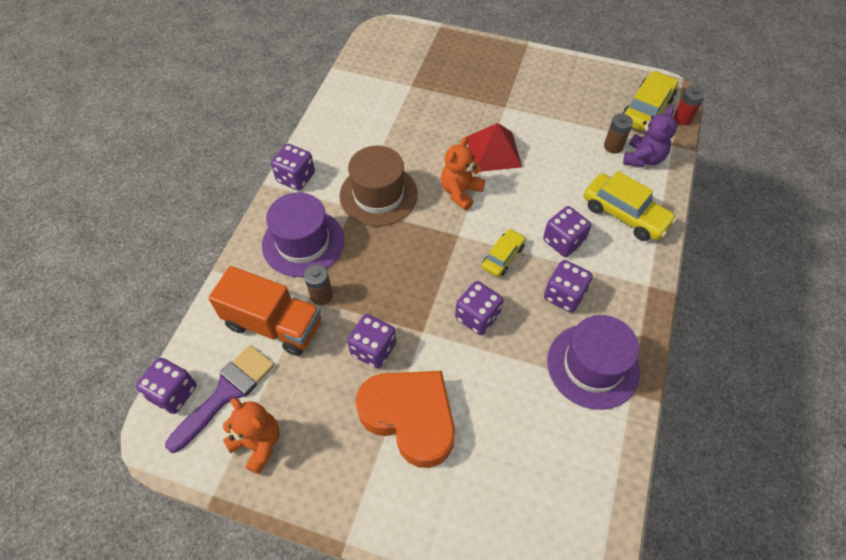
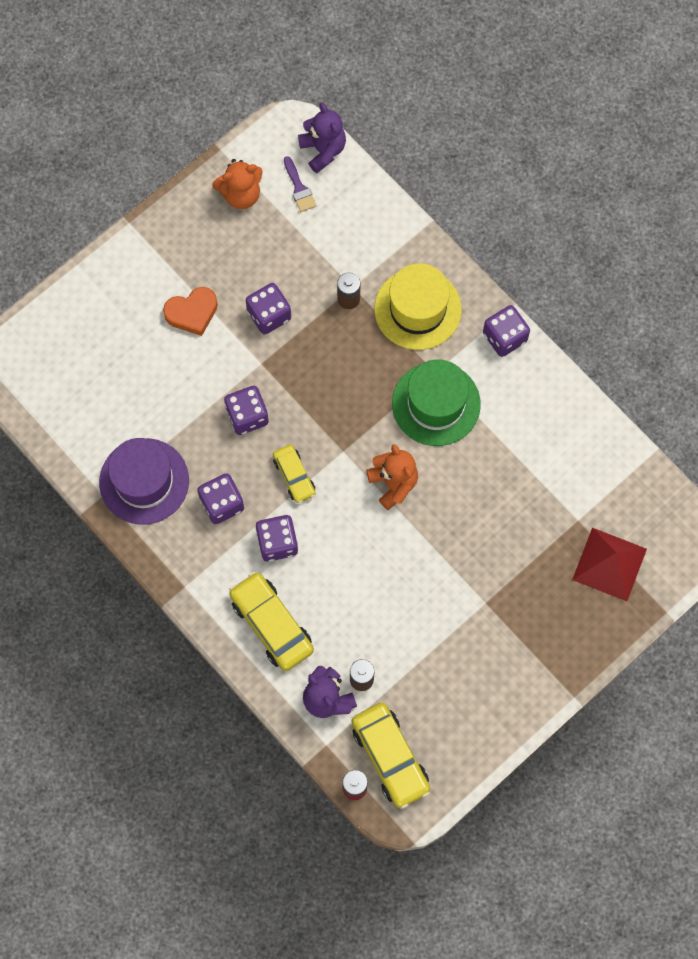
camera: 120 degrees right, 15 degrees up
(173, 393) = (323, 150): purple dice -> purple teddy bear
(226, 392) = (299, 188): purple brush -> purple brush, size x0.54
(274, 324) = (342, 248): orange truck -> none
(303, 242) = (417, 309): purple hat -> yellow hat
(378, 195) = (436, 404): brown hat -> green hat
(410, 417) = (192, 313): orange heart -> orange heart, size x0.56
(493, 151) = (428, 549): red pyramid -> red pyramid (609, 564)
(625, 214) = (271, 624): yellow car -> yellow car turned 75 degrees clockwise

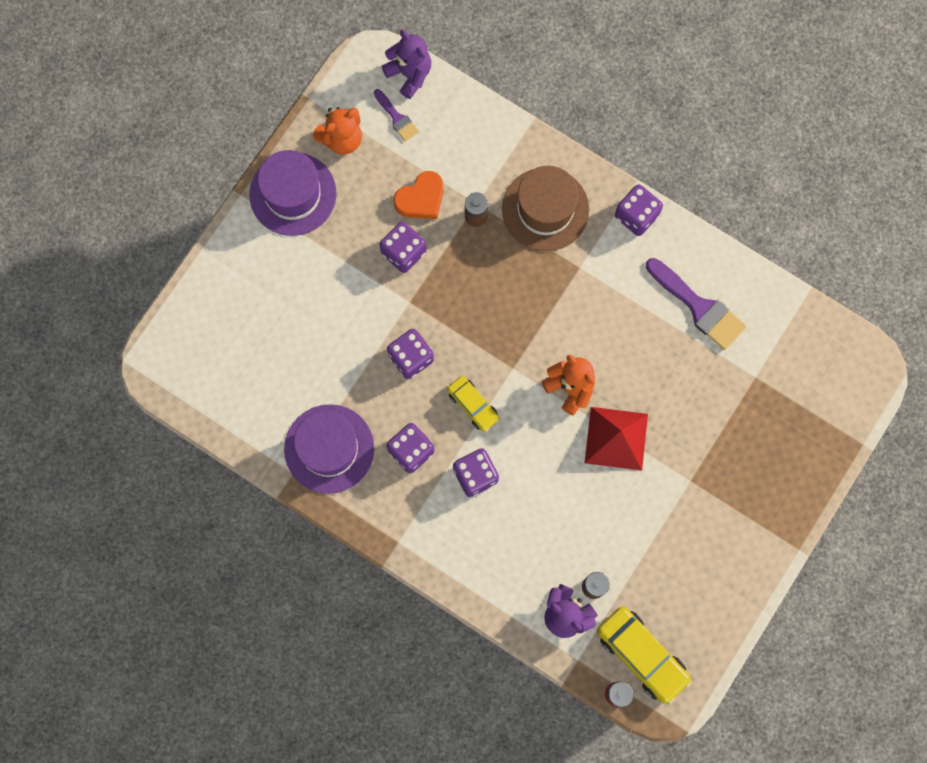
camera: 15 degrees left, 5 degrees up
(179, 234) = (293, 194): none -> purple hat
(192, 313) = (328, 269): orange heart -> orange heart (421, 199)
(271, 624) = (492, 556): yellow car -> none
(417, 309) = (545, 209): yellow hat -> brown hat
(436, 404) = (589, 298): green hat -> none
(541, 439) = (699, 307): none -> purple brush
(609, 564) = (797, 412): red pyramid -> red pyramid (616, 438)

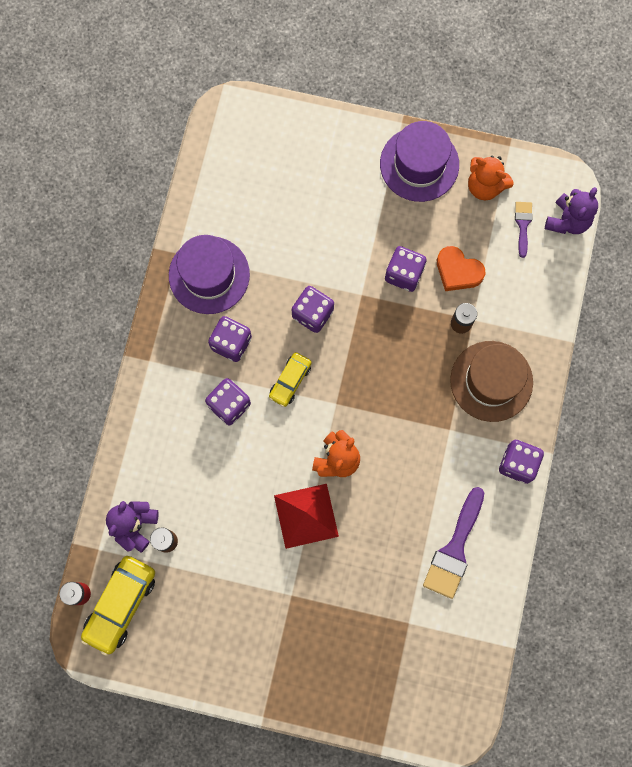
camera: 70 degrees right, 0 degrees up
(397, 118) = (523, 225): purple brush -> purple brush turned 150 degrees clockwise

